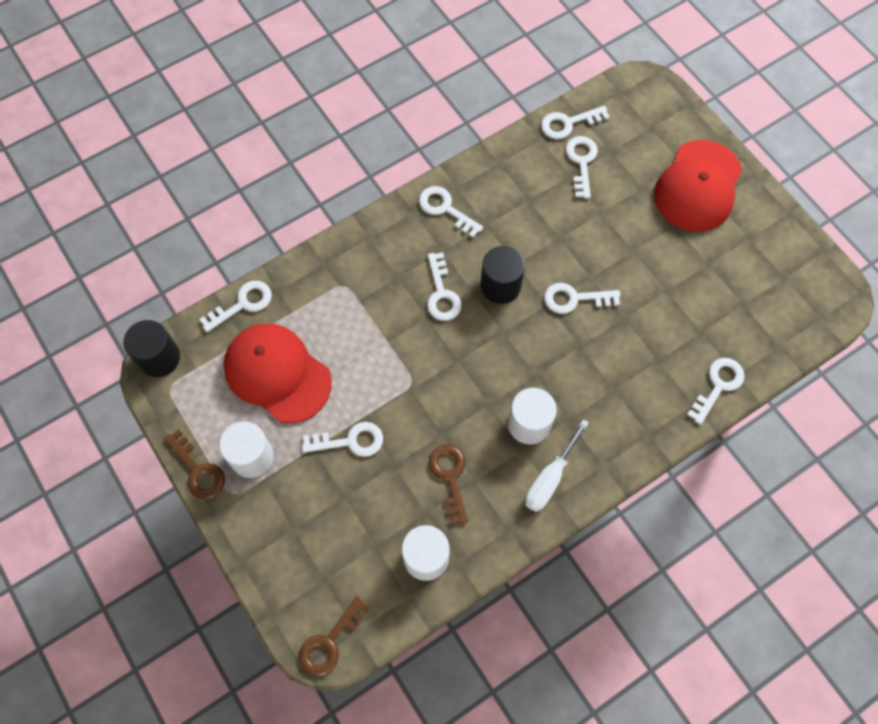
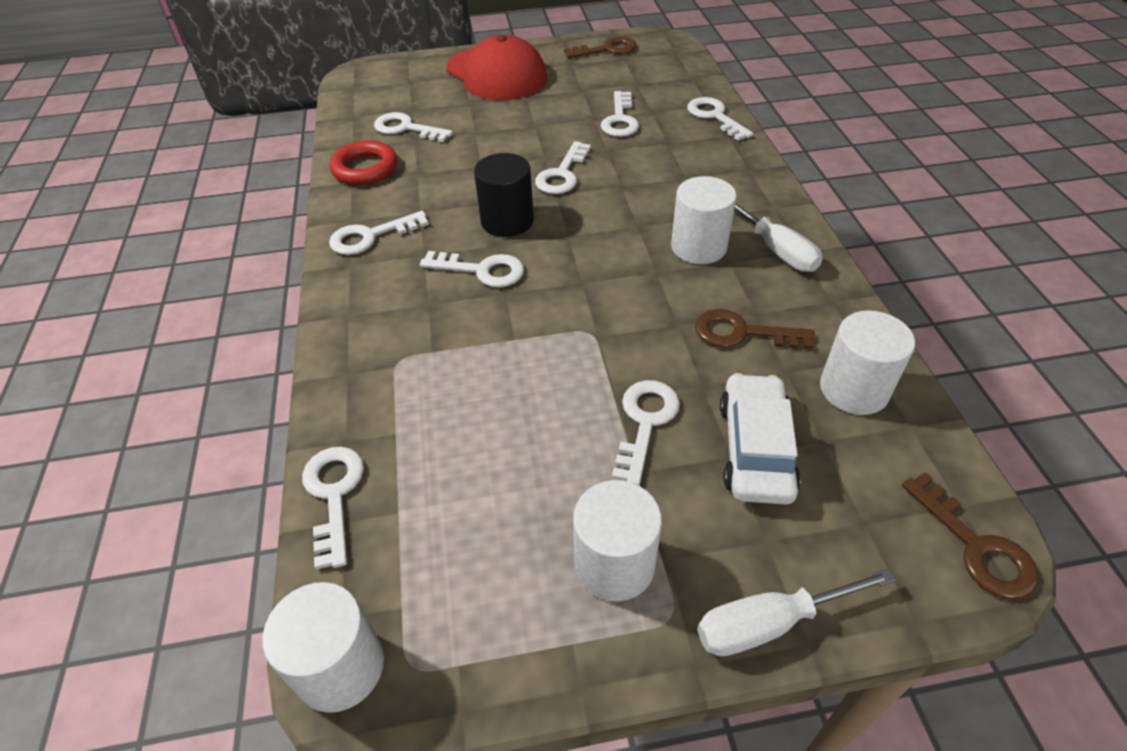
camera: 65 degrees left, 20 degrees down
(159, 358) = (340, 667): black cylinder -> white cylinder
(198, 470) = (603, 664): brown key -> brown key (607, 49)
(245, 542) = (770, 623): none -> white screwdriver
(277, 373) = (486, 483): red cap -> none
(354, 508) = (755, 448): none -> white car
(517, 163) = (365, 169): none -> red ring
(568, 123) = (353, 124): white key -> white key (620, 119)

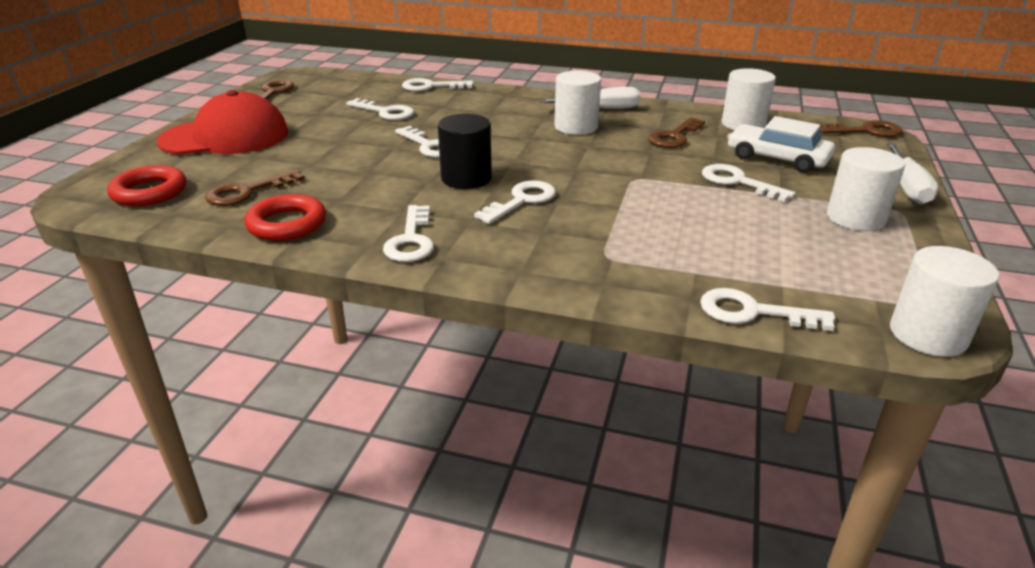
camera: 65 degrees left, 15 degrees down
(381, 92) = (149, 192): none -> red ring
(406, 128) = (247, 192): white key -> brown key

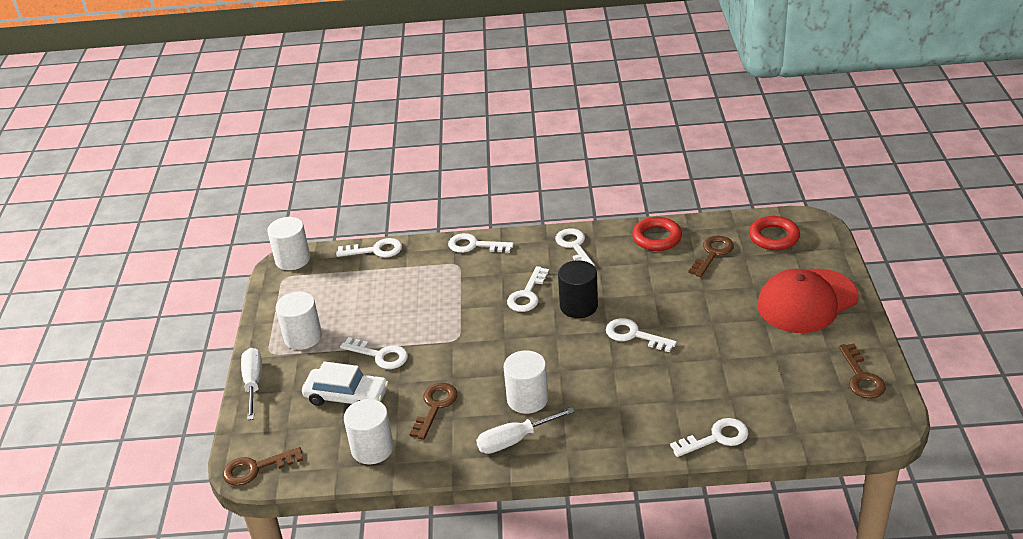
camera: 165 degrees right, 5 degrees up
(385, 112) = (716, 374): white key -> white key (474, 245)

